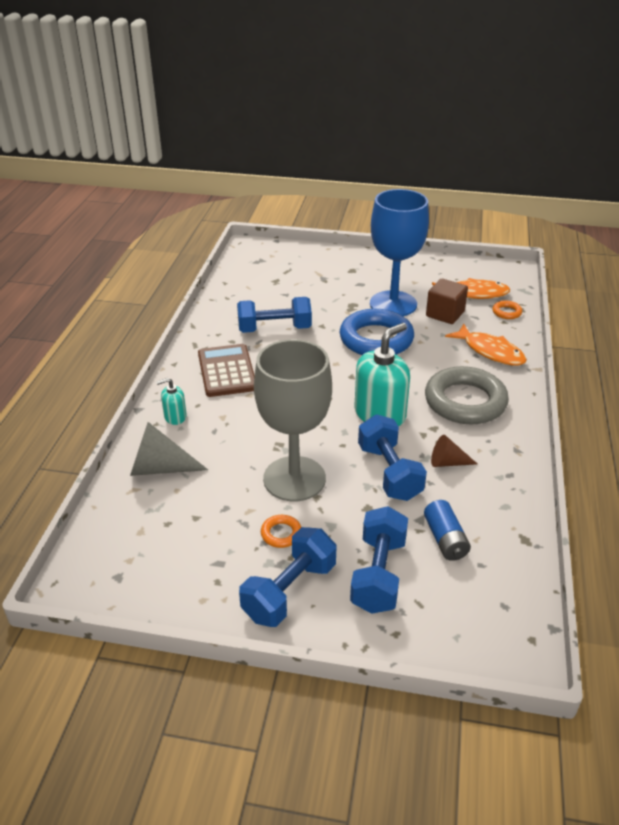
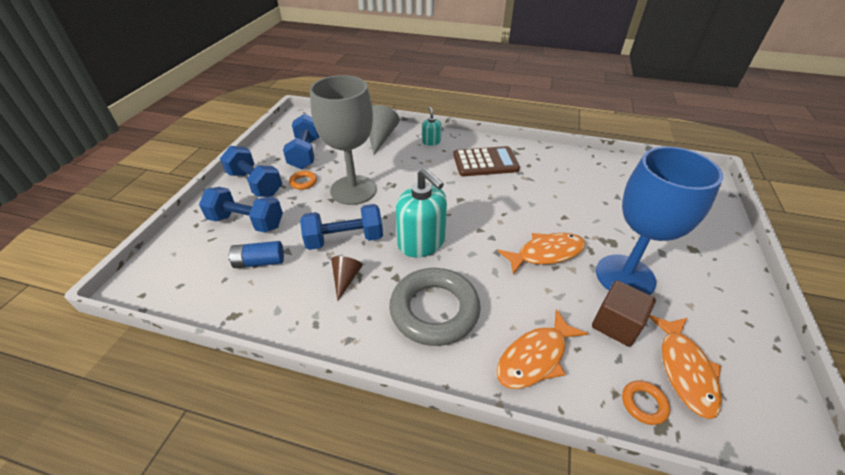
camera: 95 degrees right, 5 degrees up
(274, 329) = (551, 187): blue dumbbell -> blue dumbbell (305, 153)
(376, 339) = (546, 253): blue ring -> orange fish

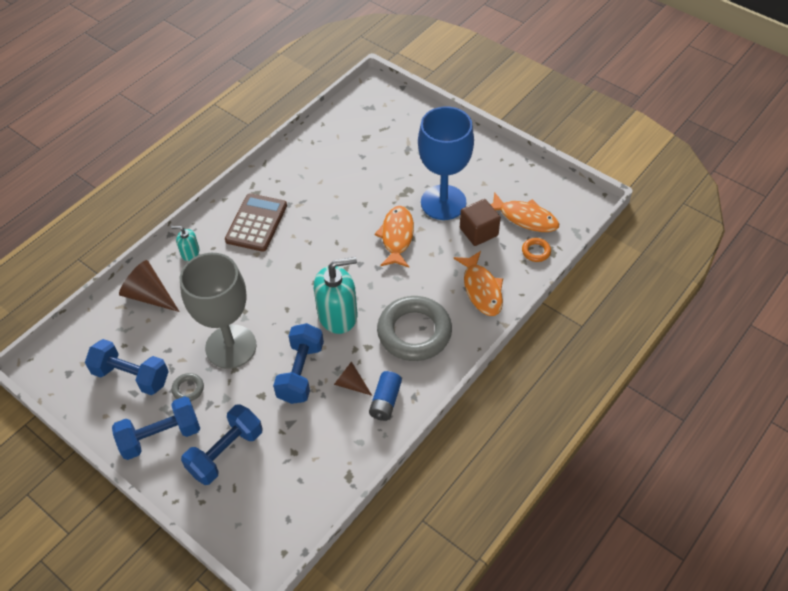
camera: 65 degrees left, 10 degrees up
(259, 262) = (292, 448): blue battery -> blue battery (385, 401)
(303, 182) = (188, 389): orange ring -> grey ring
(380, 137) = (149, 295): grey cone -> brown cone

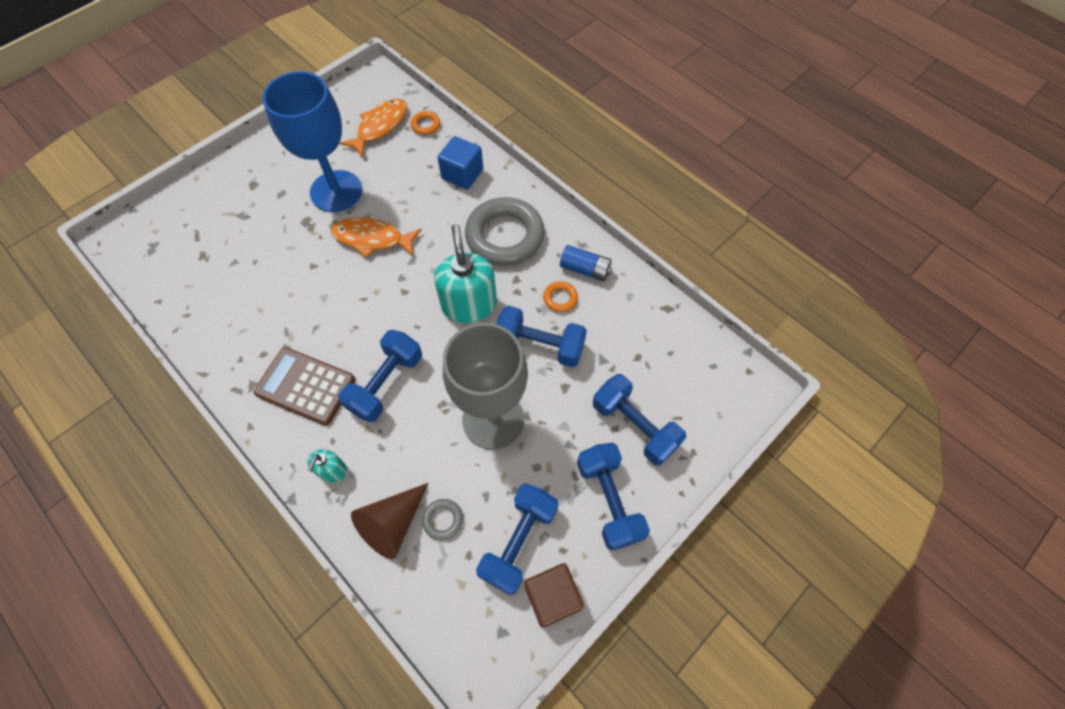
camera: 85 degrees left, 10 degrees up
(188, 389) = (546, 469): grey ring -> grey ring (443, 520)
(260, 271) = (386, 383): none -> blue dumbbell
(351, 383) = (560, 298): brown cone -> orange ring
(478, 232) = (387, 166): brown cube -> brown cube (552, 597)
(481, 289) = (462, 174): orange fish -> blue cube

